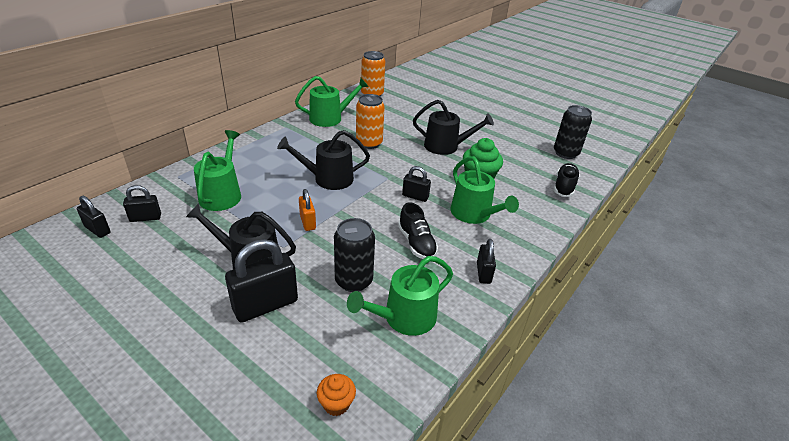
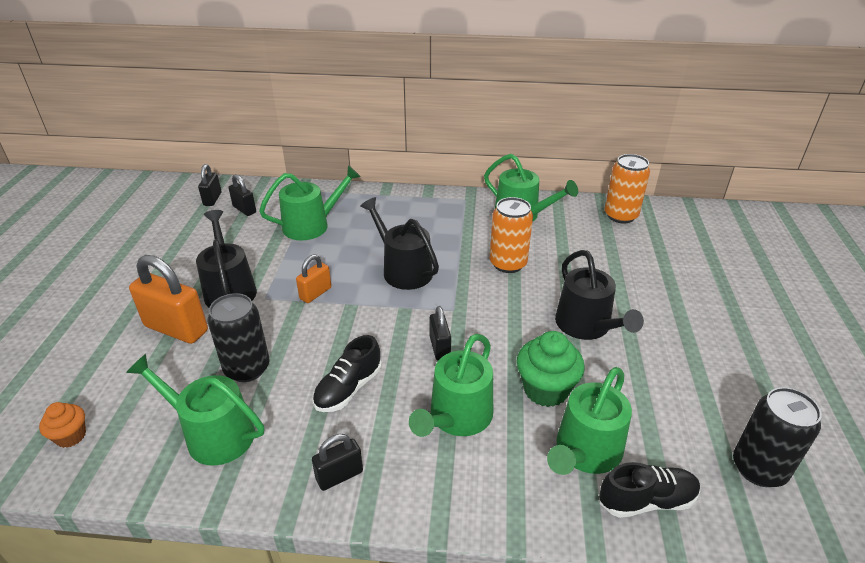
camera: 60 degrees right, 0 degrees up
(265, 305) = (176, 328): black padlock -> orange padlock
(526, 188) = (585, 452): none -> green watering can

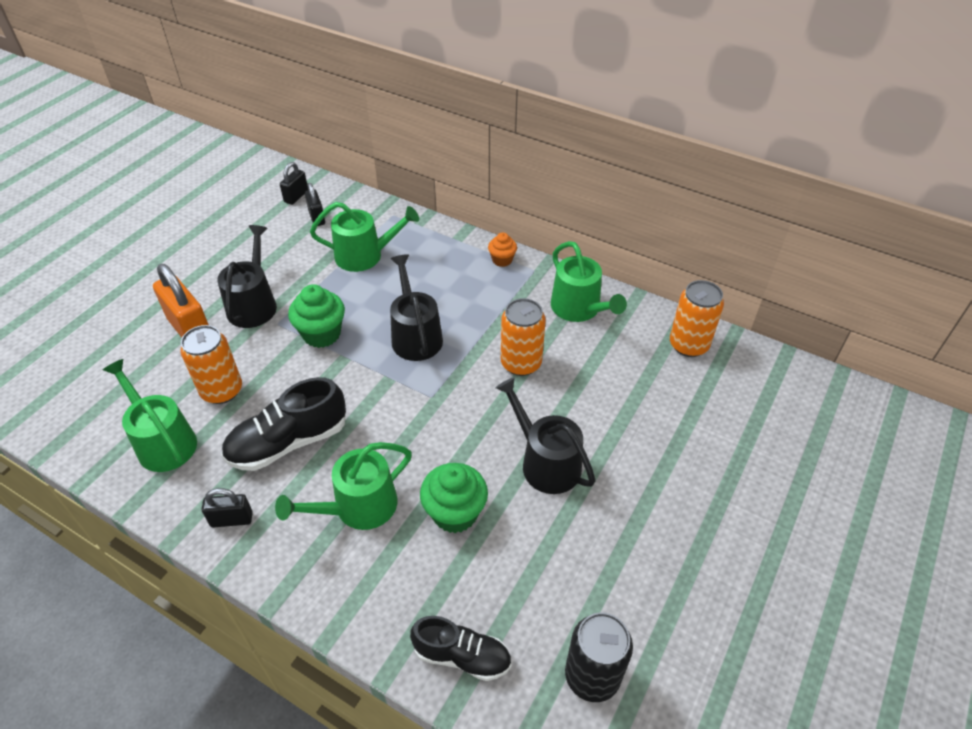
camera: 25 degrees right, 10 degrees up
(71, 436) = (67, 402): orange cupcake -> orange cupcake (502, 260)
(247, 368) = (222, 390): black can -> orange can
(315, 293) = (321, 334): orange padlock -> green cupcake
(348, 389) = (288, 442): black shoe -> black shoe, size x1.52
(440, 348) = (391, 432): black padlock -> none
(585, 452) = (444, 588): green watering can -> none
(586, 326) = (545, 462): black watering can -> black watering can turned 135 degrees clockwise

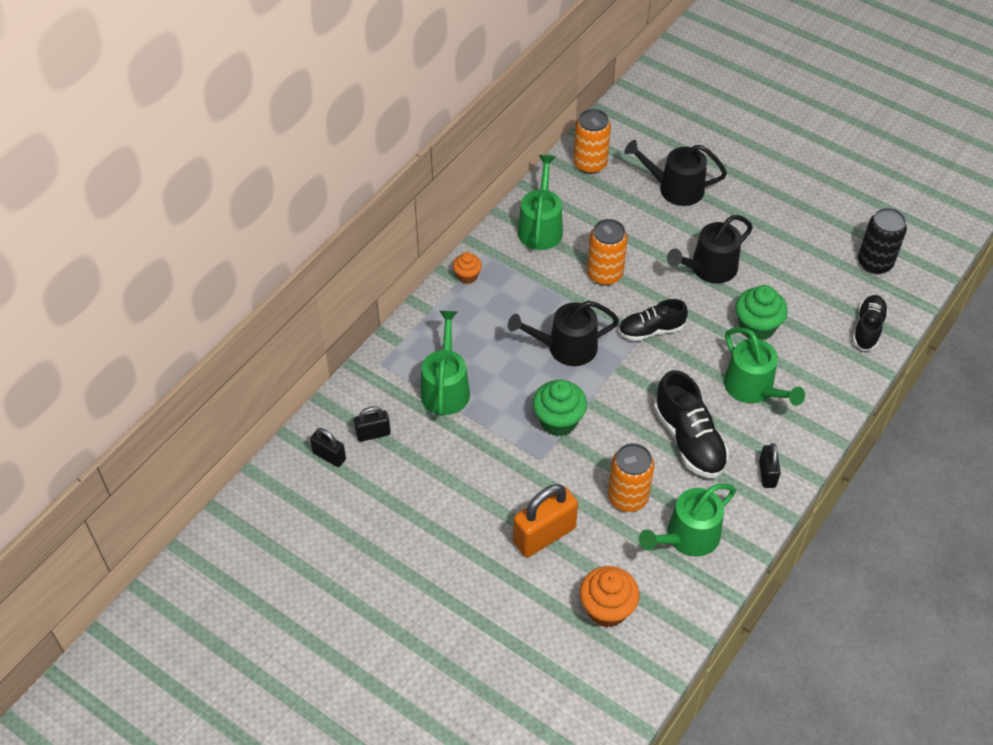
camera: 85 degrees left, 5 degrees up
(98, 378) = (607, 609): none -> orange cupcake
(253, 304) = (511, 482): black watering can -> black watering can (675, 188)
(443, 406) = (651, 330): none -> black shoe
(579, 308) = (540, 227): green watering can -> green watering can turned 60 degrees counterclockwise

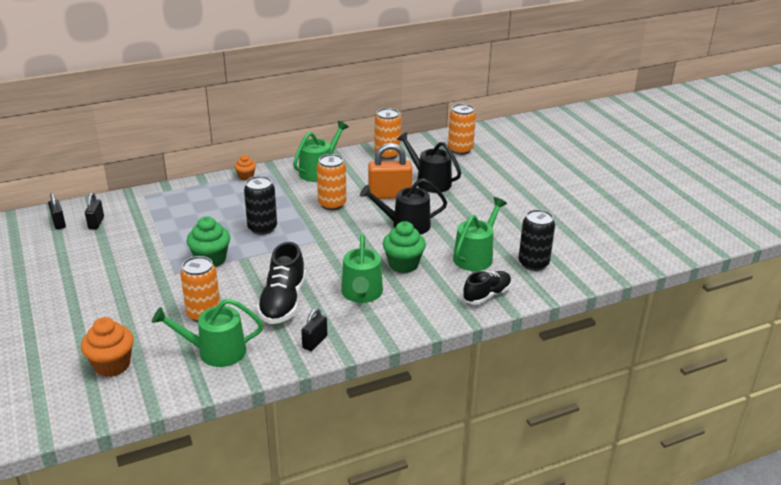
camera: 30 degrees right, 20 degrees down
(373, 434) = (96, 223): black padlock -> black padlock turned 75 degrees clockwise
(445, 388) = (165, 219): green watering can -> green watering can (475, 256)
(544, 535) = (126, 310): orange padlock -> orange padlock (389, 195)
(566, 347) = (262, 228): black watering can -> black can
(651, 330) = (328, 240): black shoe -> none
(661, 119) = (460, 149): none -> orange can

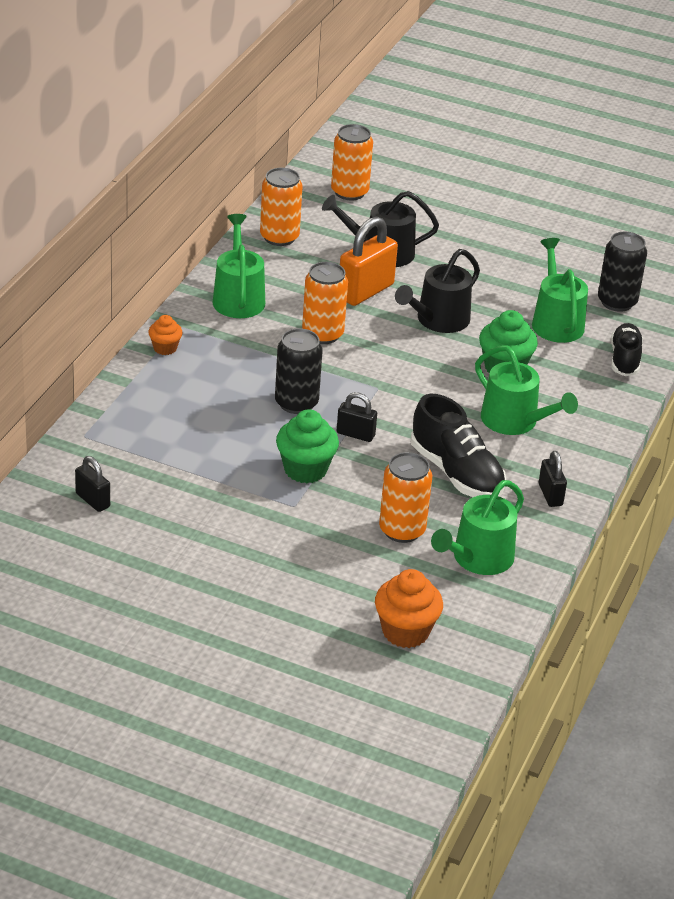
camera: 45 degrees left, 5 degrees up
(59, 223) = (46, 525): black padlock -> black padlock (355, 434)

